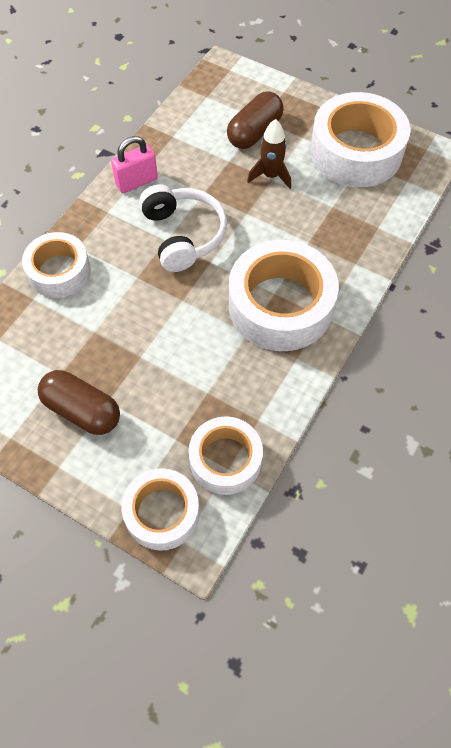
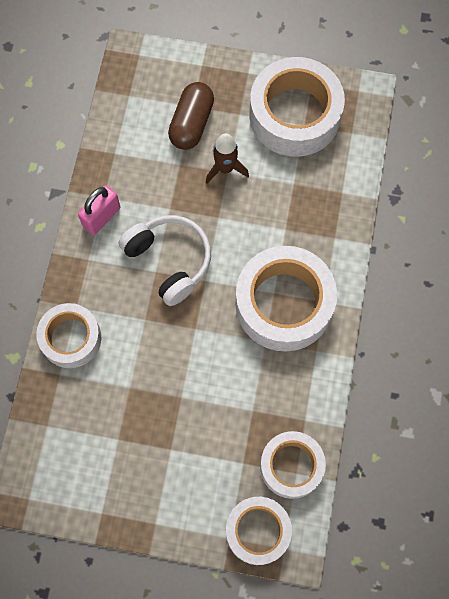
camera: 20 degrees left, 10 degrees up
(82, 410) = (152, 466): brown capsule -> none

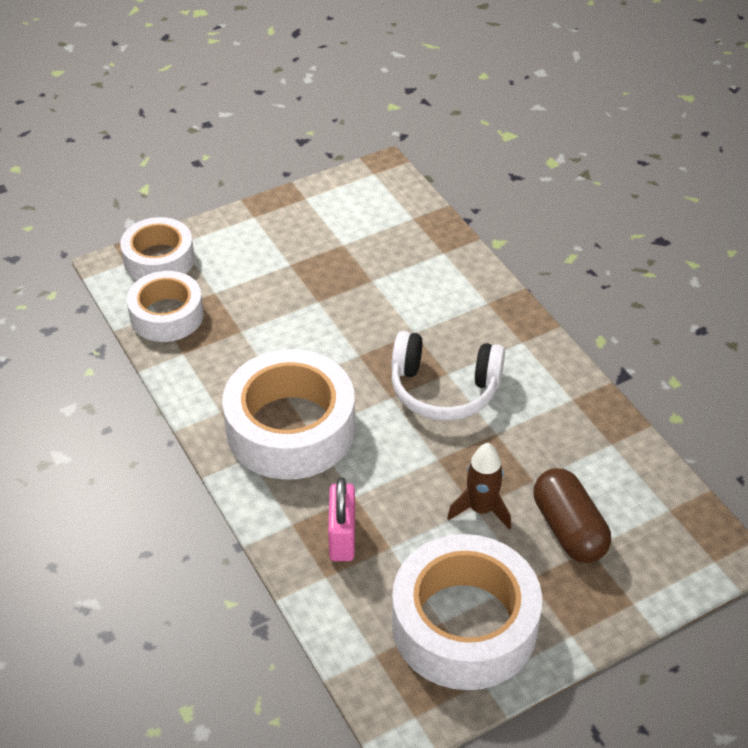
camera: 140 degrees right, 25 degrees down
(71, 338) = (464, 279): white tape -> none
(102, 217) = (552, 381): pink padlock -> pink padlock (342, 538)

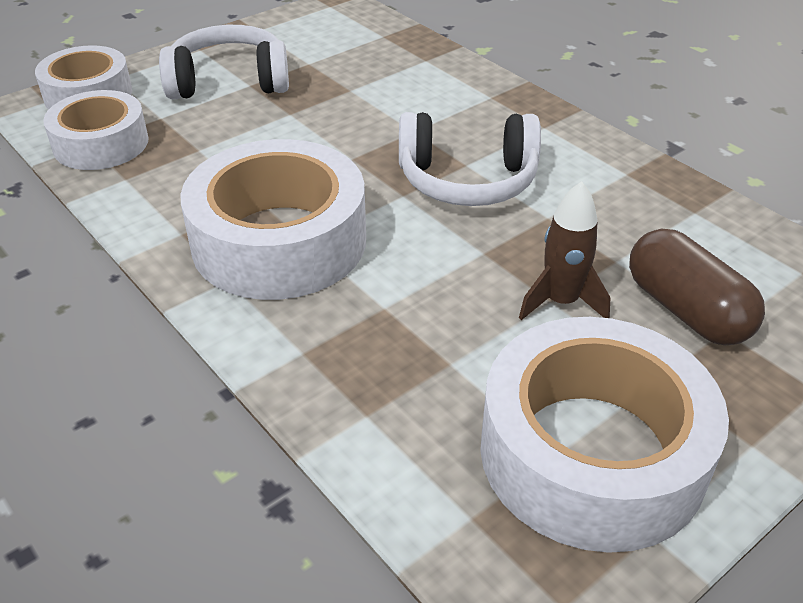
camera: 10 degrees left, 5 degrees down
(274, 259) = (229, 82): none -> white headphones
(342, 538) = (379, 360): pink padlock -> none

